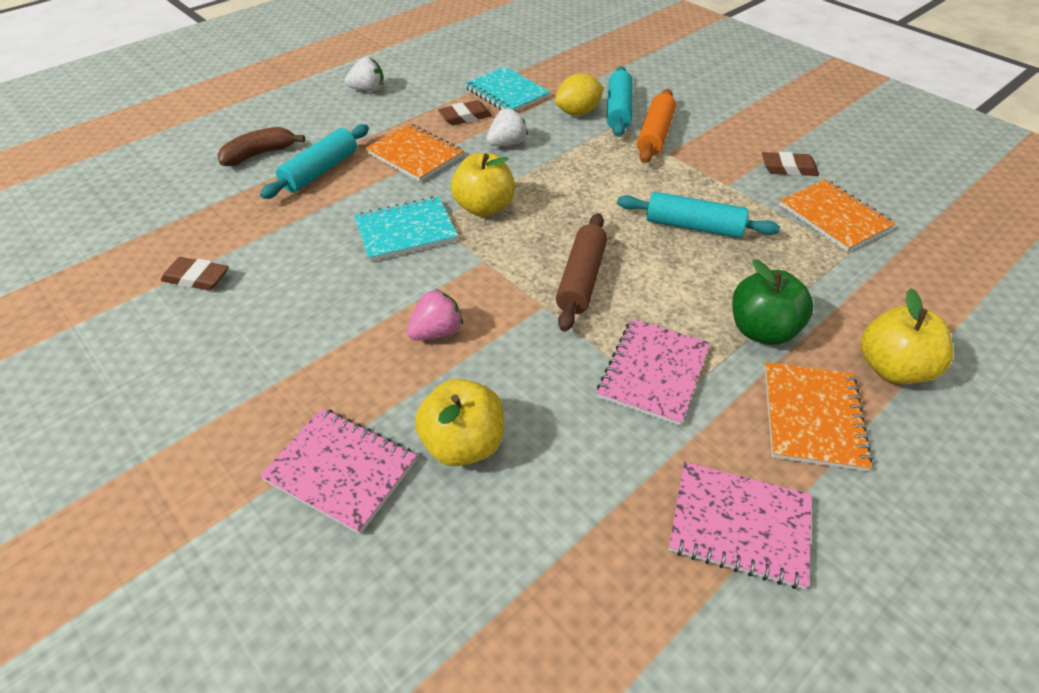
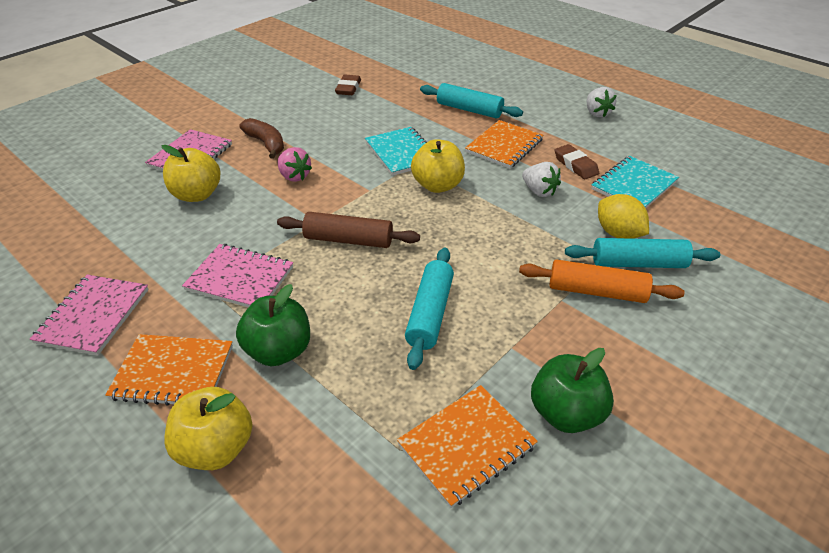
camera: 85 degrees right, 5 degrees down
(260, 154) = (483, 85): brown banana -> brown banana (266, 144)
(788, 168) = (566, 413): brown eraser -> green apple

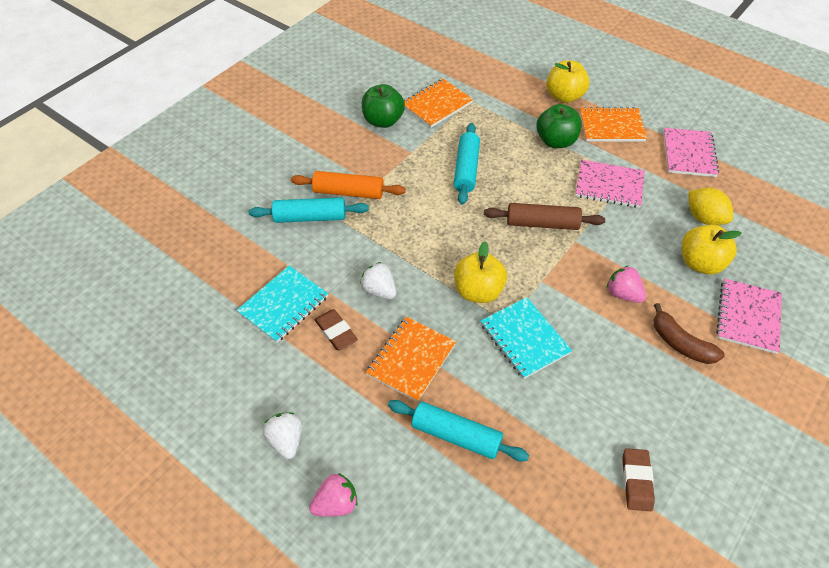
camera: 175 degrees right, 10 degrees up
(552, 89) = (336, 503): none -> pink strawberry
(618, 233) = (317, 245): yellow lemon -> yellow lemon (704, 218)

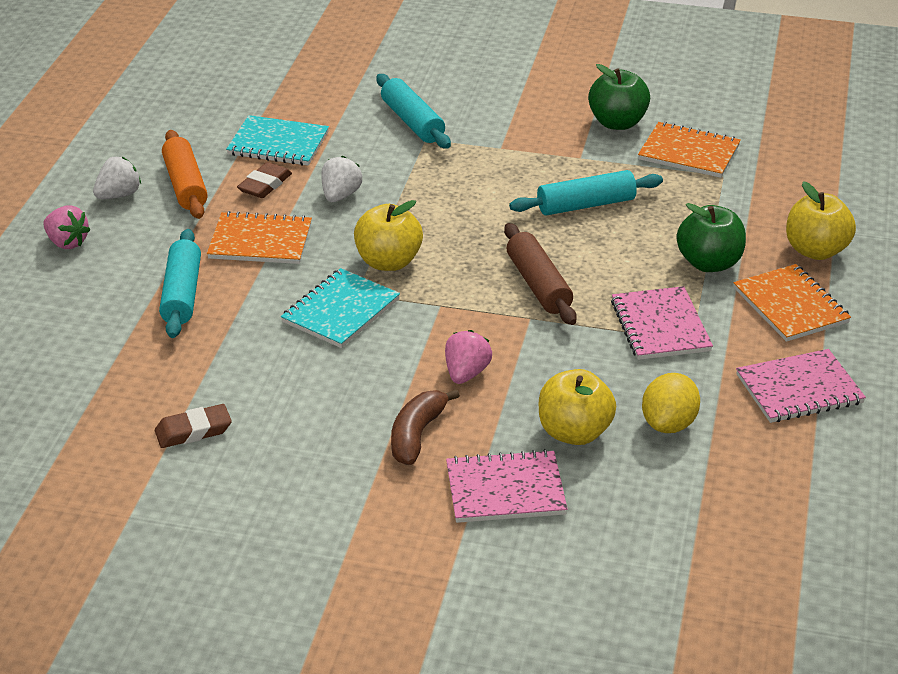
camera: 65 degrees right, 15 degrees down
(348, 192) = (472, 134): orange rolling pin -> orange rolling pin (185, 185)

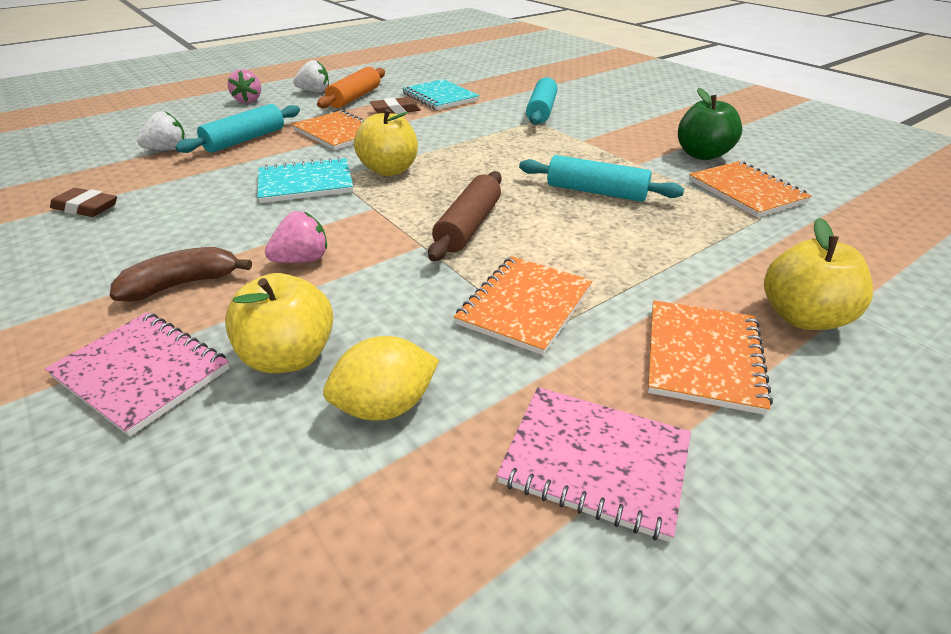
camera: 40 degrees right, 0 degrees up
(340, 195) = (428, 128): white strawberry -> white strawberry (168, 149)
(660, 326) = (525, 306): pink notebook -> orange notebook
(709, 263) = (654, 276): green apple -> none

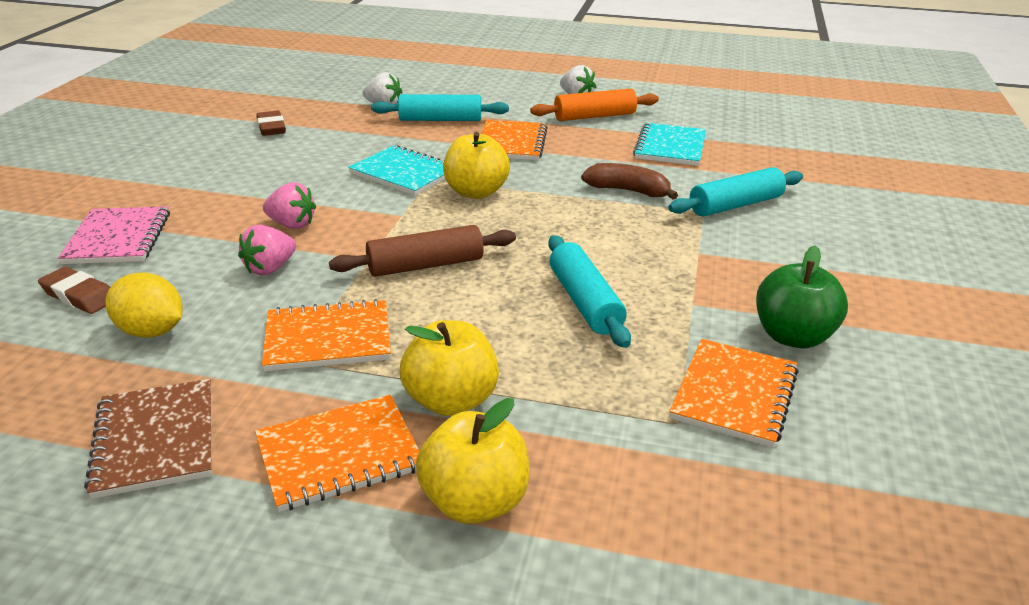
camera: 50 degrees right, 5 degrees down
(182, 284) = (217, 202): brown banana -> brown banana (628, 191)
(248, 100) = (511, 86): pink strawberry -> pink strawberry (270, 268)
(289, 357) = (173, 275): yellow apple -> yellow apple (451, 401)
(395, 110) = (600, 143): brown eraser -> brown eraser (79, 296)
(595, 461) = (155, 440): pink notebook -> brown notebook

